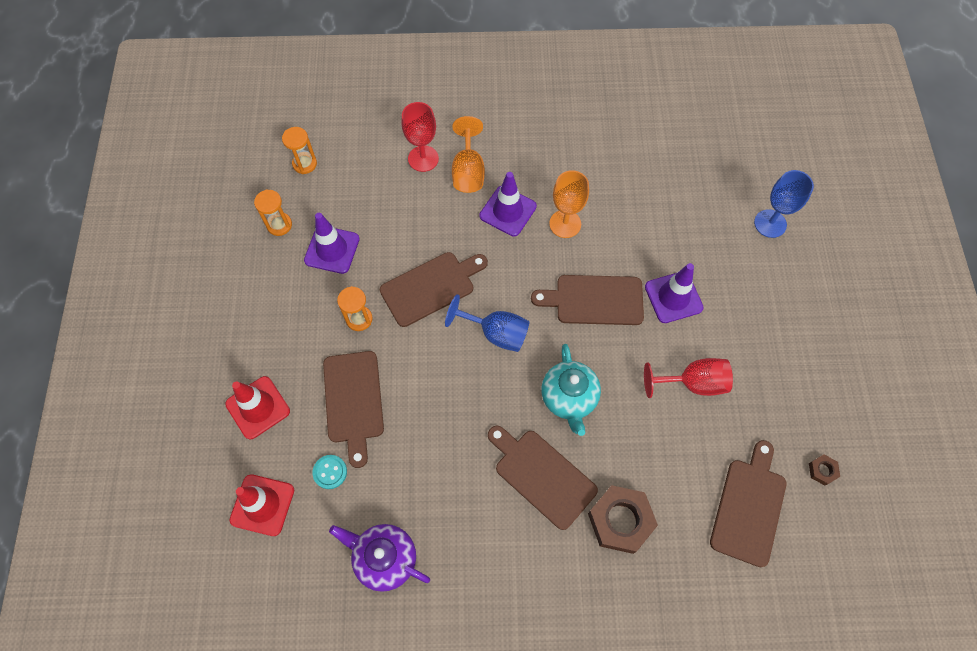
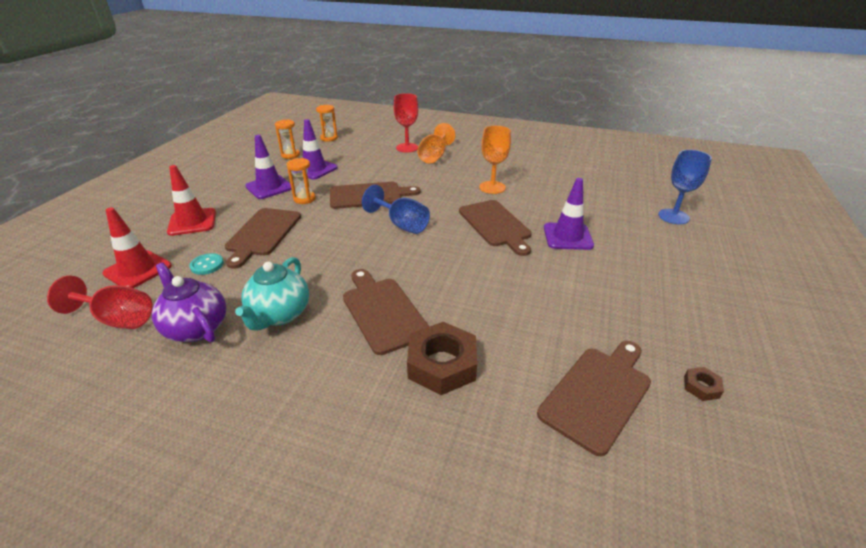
camera: 20 degrees right, 30 degrees down
(508, 211) = (451, 175): purple traffic cone -> purple traffic cone (269, 187)
(569, 398) = (440, 271): turquoise teapot -> turquoise teapot (279, 315)
(595, 300) = (495, 225): brown cutting board -> brown cutting board turned 135 degrees counterclockwise
(692, 383) = (565, 288): red goblet -> red goblet (118, 319)

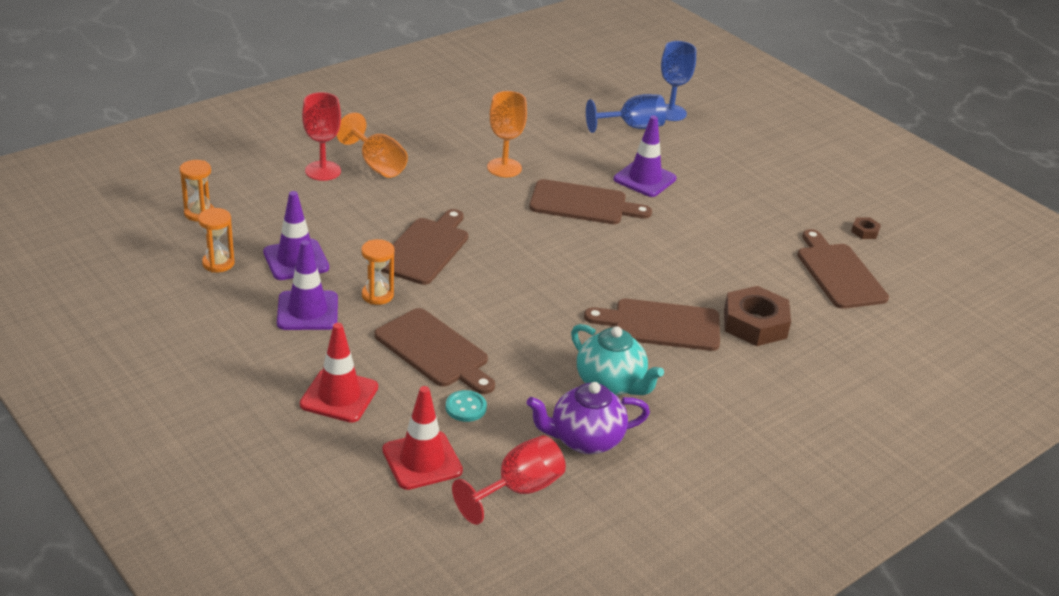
camera: 60 degrees left, 0 degrees up
(402, 225) = (520, 255): blue goblet -> blue goblet (632, 127)

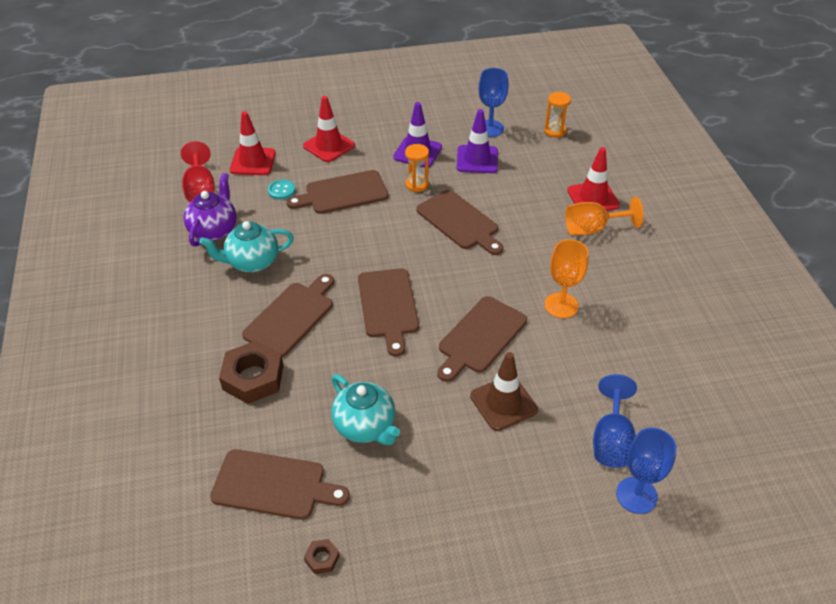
camera: 120 degrees right, 10 degrees up
(218, 263) = (490, 128): orange hourglass -> blue goblet
(323, 171) = (593, 198): red goblet -> red traffic cone
(591, 266) = (388, 306): none -> brown cutting board
(644, 179) = (503, 403): purple traffic cone -> brown traffic cone
(738, 242) = (365, 426): none -> turquoise teapot

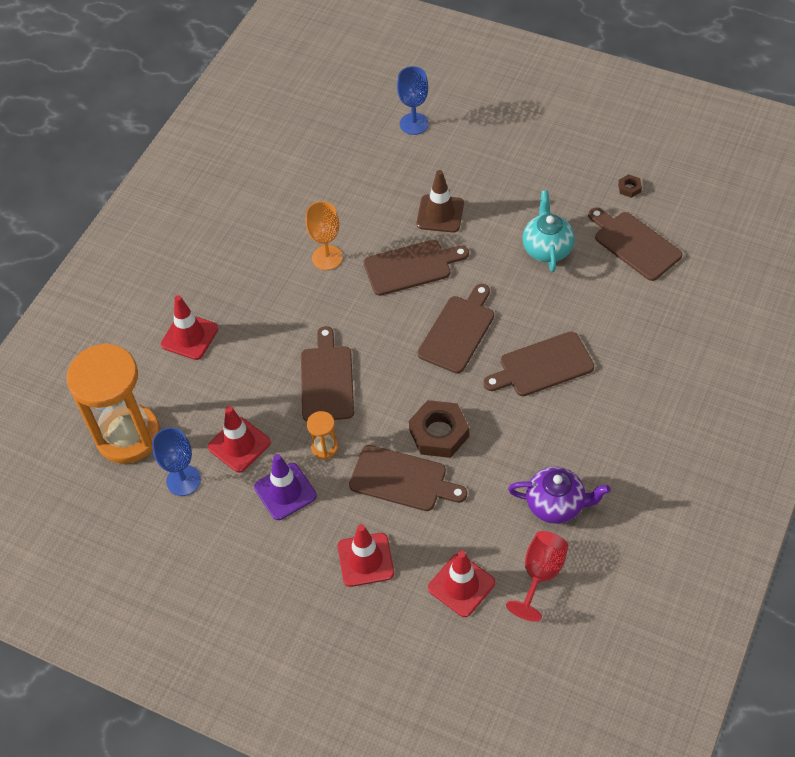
camera: 140 degrees left, 10 degrees up
(214, 230) = (556, 505): purple teapot -> purple teapot turned 135 degrees counterclockwise
(252, 262) = (542, 443): turquoise teapot -> none
(253, 377) = (605, 328): brown nut -> brown nut (439, 433)
(281, 190) = (459, 521): turquoise button -> none
(477, 159) = (239, 445): purple traffic cone -> red traffic cone
(554, 131) = (128, 436): orange hourglass -> orange hourglass, size x2.43
(592, 229) = (227, 307): orange goblet -> none
(611, 440) = (395, 157): blue goblet -> none

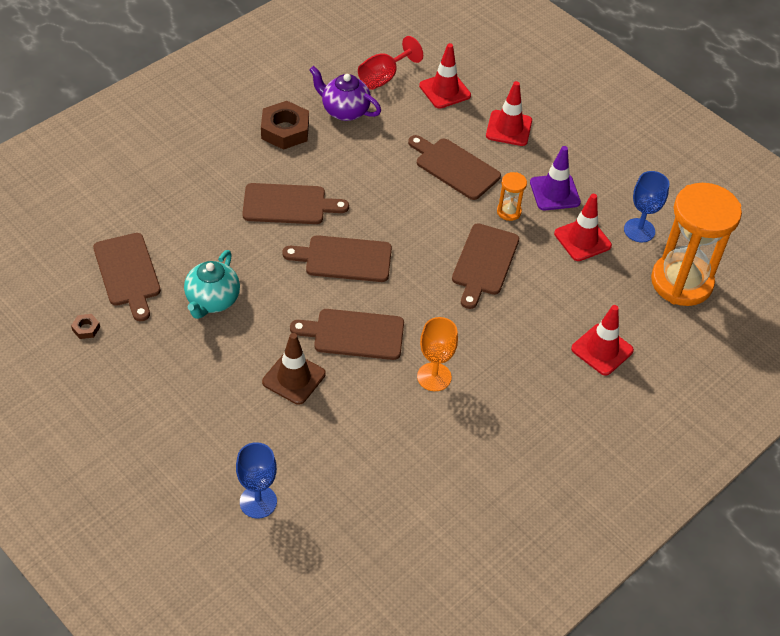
camera: 165 degrees left, 5 degrees down
(439, 433) = (407, 188): brown nut -> brown nut (285, 130)
(458, 331) = (344, 259): brown cutting board -> brown cutting board turned 45 degrees clockwise

